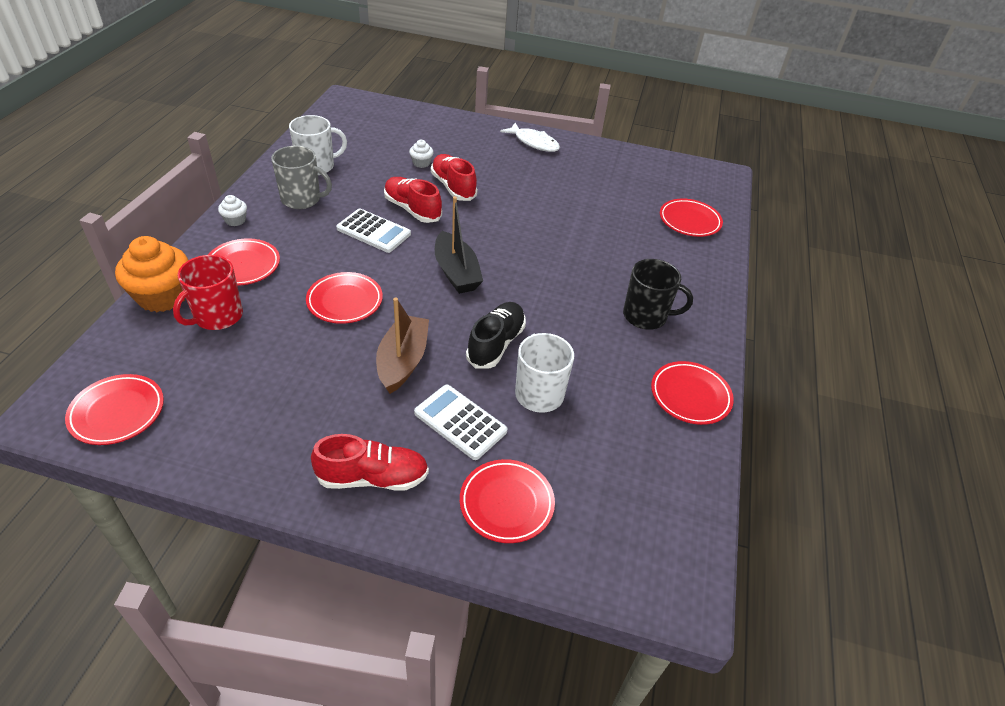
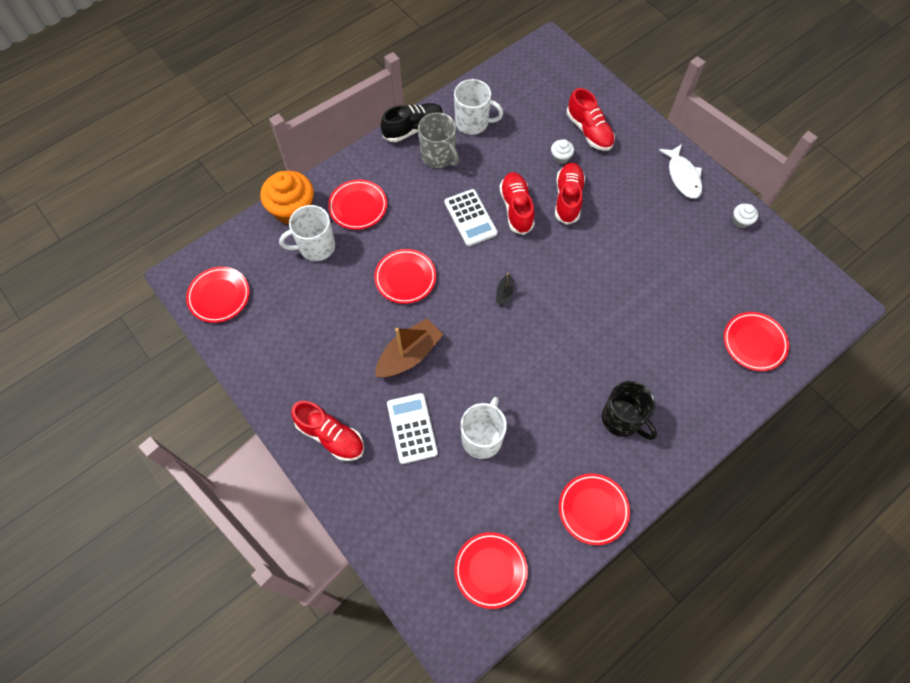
camera: 40 degrees right, 20 degrees up
(217, 316) = (315, 247): red mug -> white mug
(235, 220) = (378, 157): white cupcake -> white cupcake (741, 221)
(430, 139) = (589, 131): none -> red shoe
(456, 272) = (504, 293): black boat -> black boat, size x0.46
(496, 344) = (484, 377): black shoe -> black shoe (413, 129)
(506, 503) = (397, 507): red plate -> red plate (490, 570)

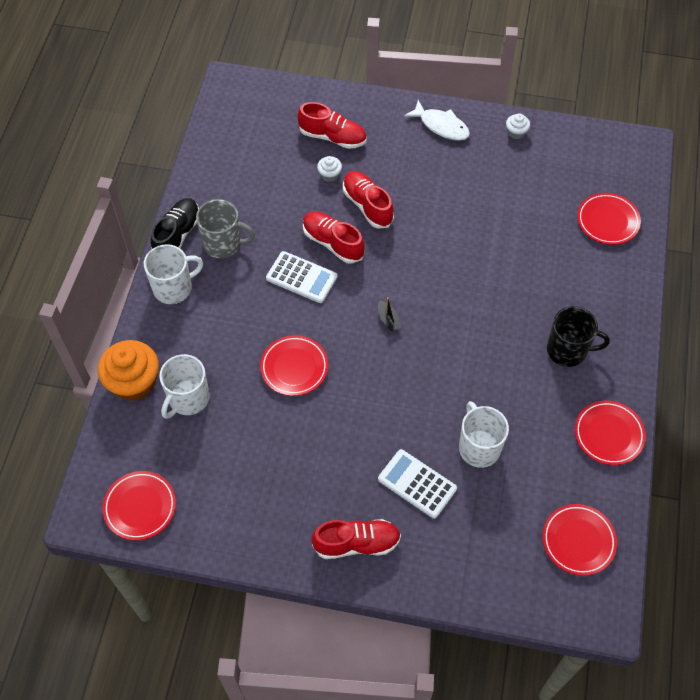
camera: 40 degrees left, 5 degrees down
(358, 207) = (193, 337): red plate -> none
(409, 355) = (358, 428): brown boat -> none
(473, 123) = (226, 194): white mug -> white mug (174, 288)

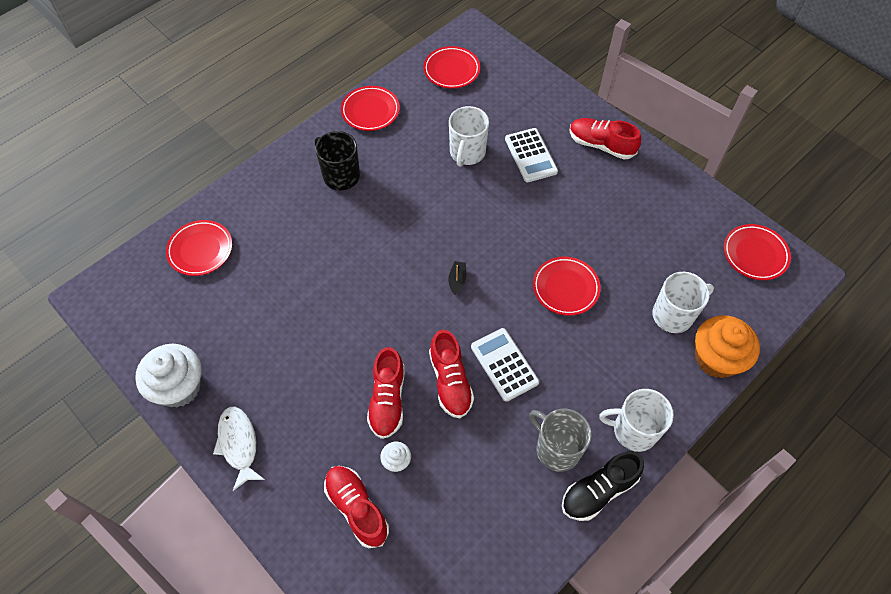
camera: 145 degrees left, 0 degrees up
(516, 132) = (179, 386): white cupcake -> white cupcake, size x2.16

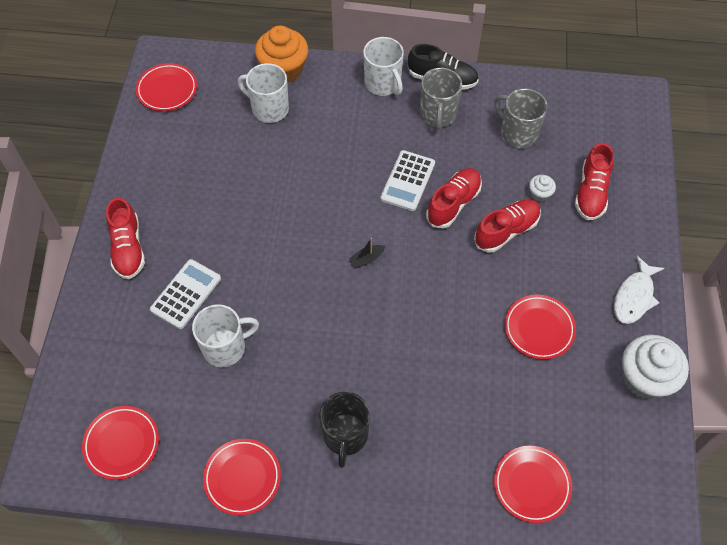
camera: 130 degrees left, 0 degrees up
(476, 503) = (517, 133): none -> grey mug
(565, 288) = (306, 184): red plate -> red plate (539, 329)

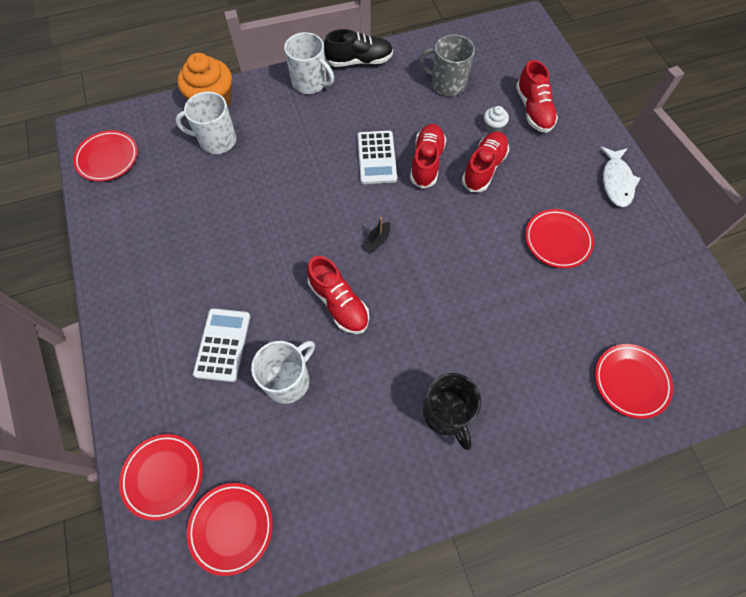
camera: 25 degrees left, 5 degrees up
(128, 248) = (141, 324): red shoe -> red shoe (339, 303)
(242, 478) = (371, 503): red plate -> red plate (163, 476)
(438, 115) = (372, 92): grey mug -> none
(645, 378) = (664, 246): white cupcake -> none

